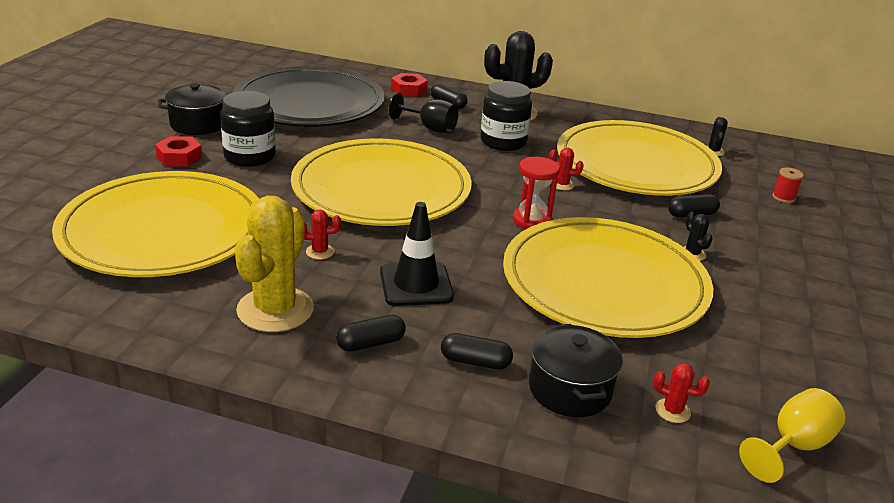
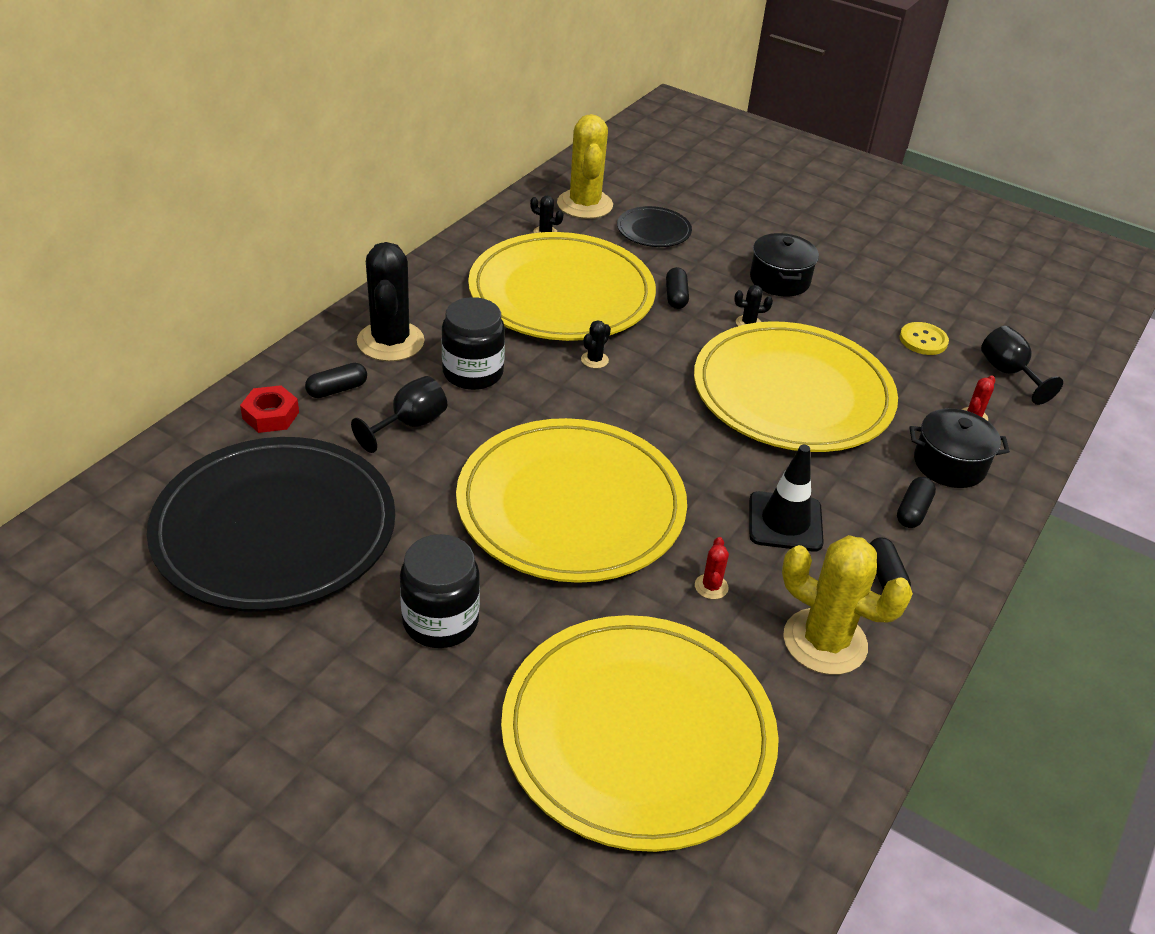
camera: 75 degrees left, 10 degrees up
(179, 157) = (418, 704): red nut -> none
(198, 124) = (302, 672): black pot -> black pot (779, 280)
(531, 220) = (669, 405): red hourglass -> none
(562, 185) = (594, 360): red cactus -> black cactus
(779, 164) = (585, 204): none -> yellow cactus
(783, 197) = (653, 230): red spool -> black plate
(787, 371) = (923, 340): none -> yellow button
(793, 446) = (1008, 373): yellow goblet -> black goblet

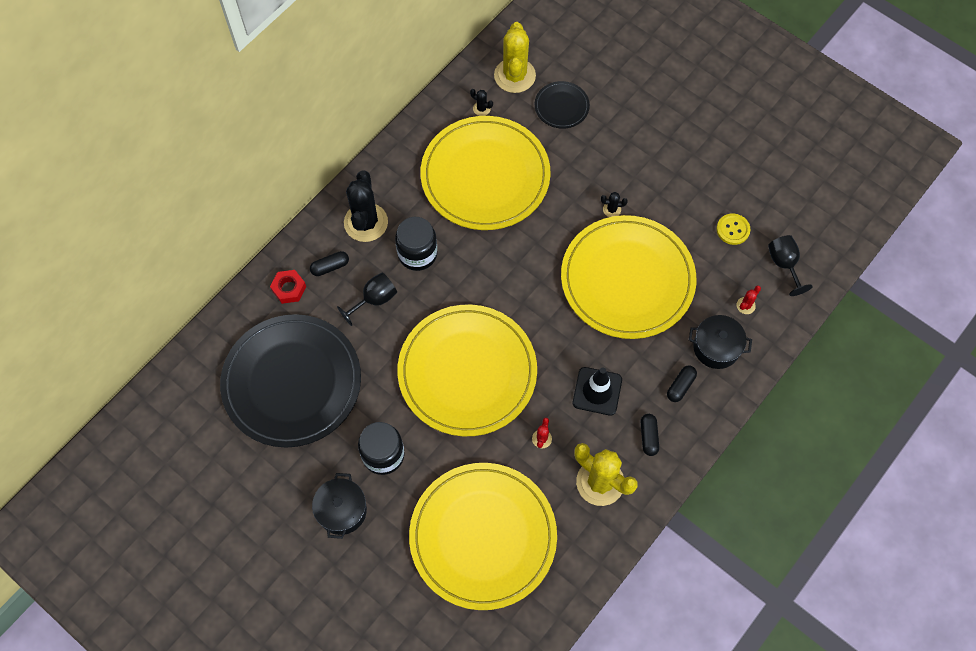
camera: 10 degrees right, 25 degrees up
(594, 360) = (499, 244): black cactus -> none
(676, 296) = (565, 180): black capsule -> none
(779, 280) = (644, 164): black pot -> black pot (342, 510)

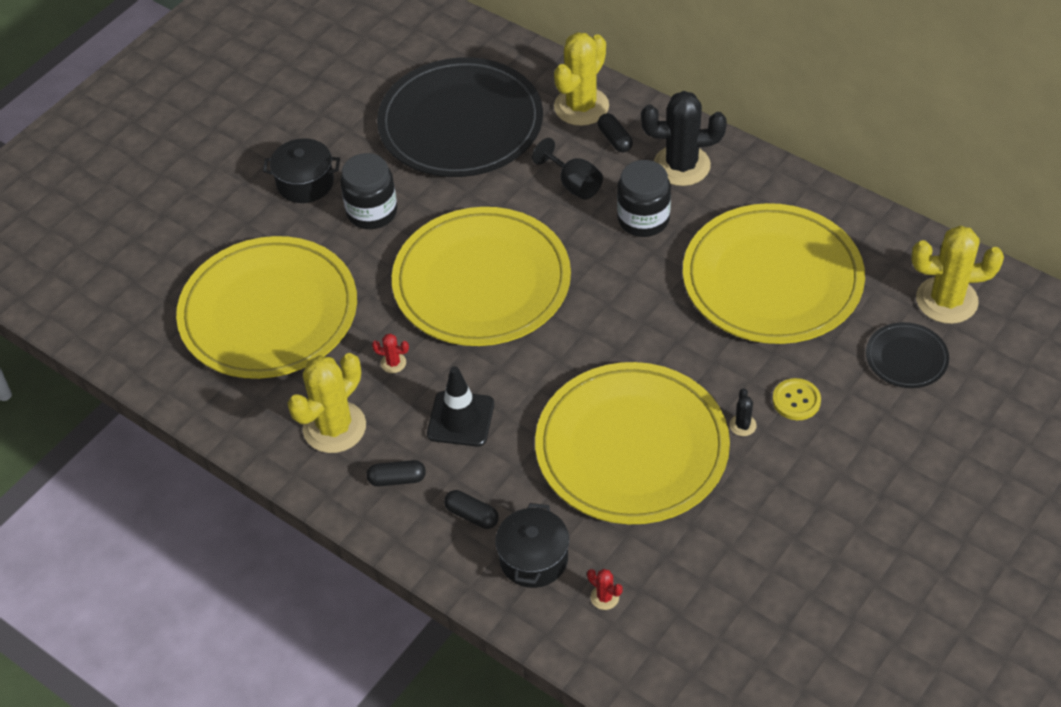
camera: 90 degrees right, 15 degrees down
(289, 288) = (581, 106): red nut -> yellow cactus
(481, 109) = (881, 267): black cactus -> none
(733, 229) = (732, 580): yellow button -> yellow button (796, 400)
(784, 264) = (680, 651): black goblet -> none

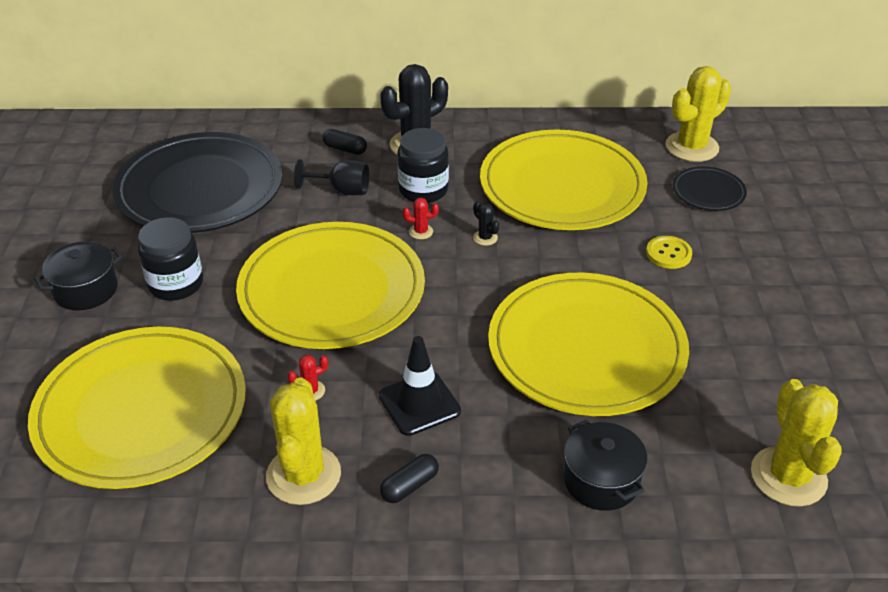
camera: 40 degrees left, 10 degrees down
(472, 515) = (510, 476): black capsule -> none
(581, 106) = (295, 139): yellow cactus -> yellow cactus (788, 476)
(604, 597) = (692, 475): red cactus -> red cactus (421, 232)
(742, 425) = (650, 289): black cactus -> black cactus (485, 238)

